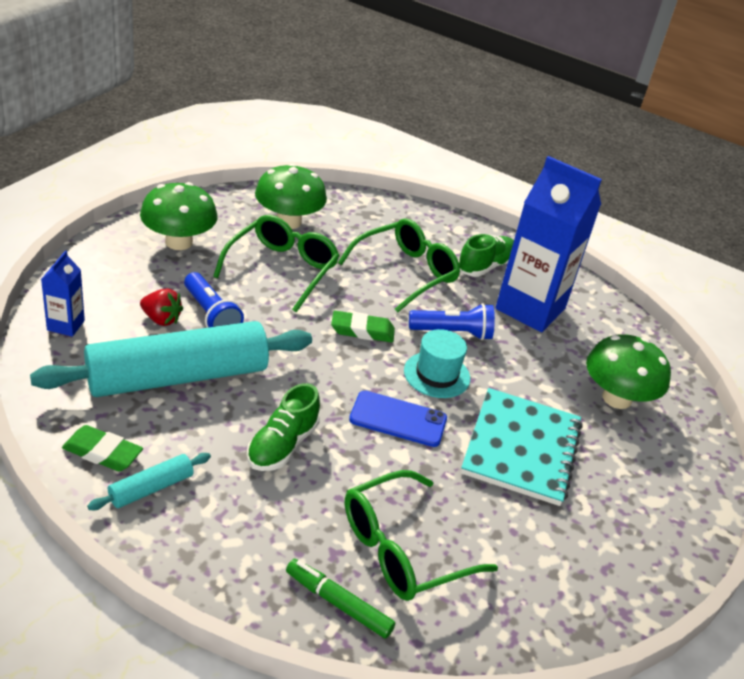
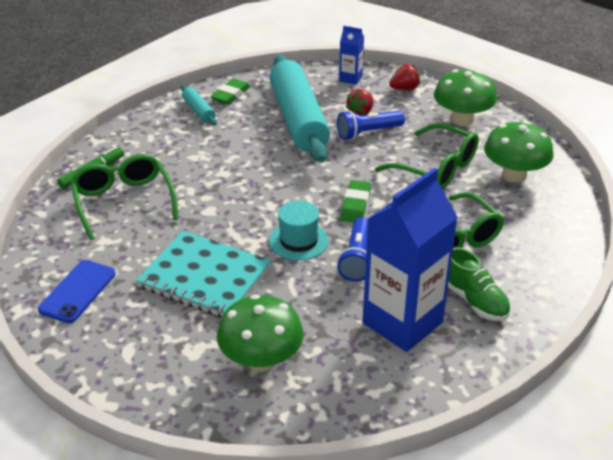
camera: 105 degrees right, 0 degrees up
(100, 279) = (404, 88): none -> red strawberry
(282, 445) = (226, 158): green shoe -> none
(398, 419) = (247, 213): blue phone -> blue phone (77, 291)

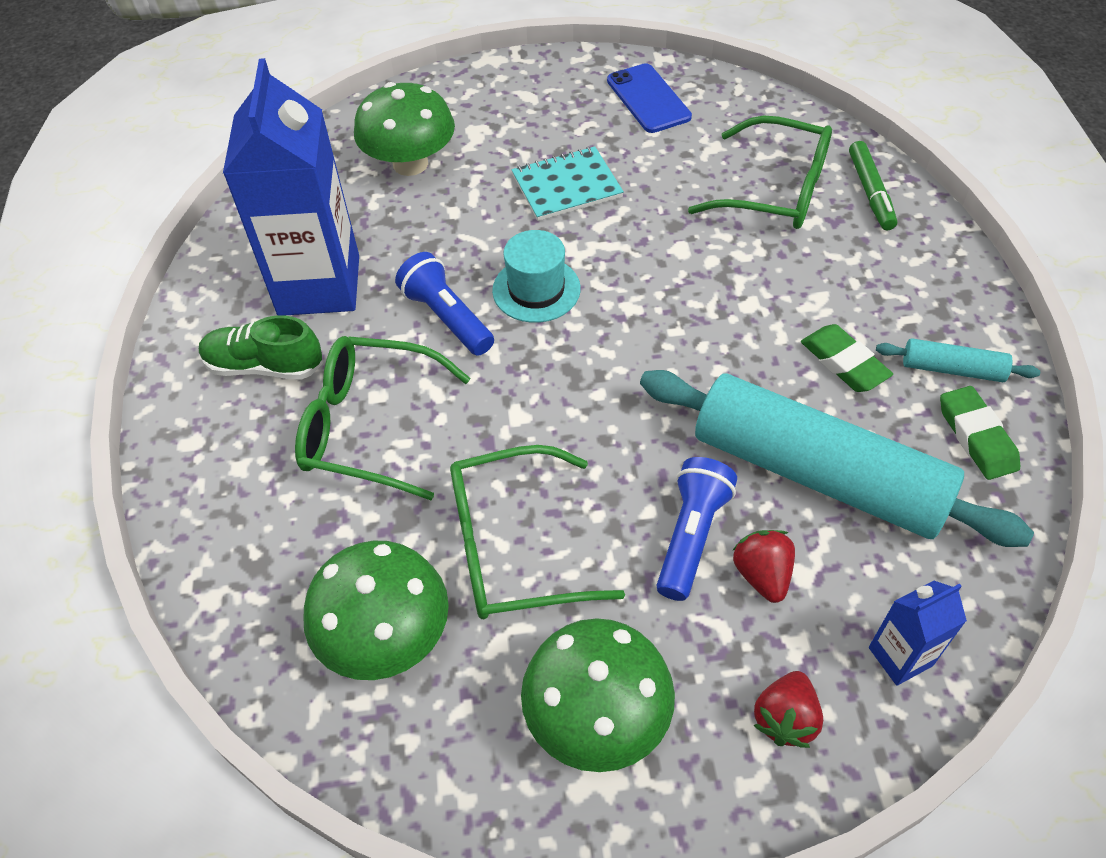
camera: 135 degrees right, 15 degrees up
(204, 277) = (566, 186): turquoise notebook -> turquoise notebook, size x0.66
(355, 205) = (539, 387): green eraser -> green eraser (844, 363)

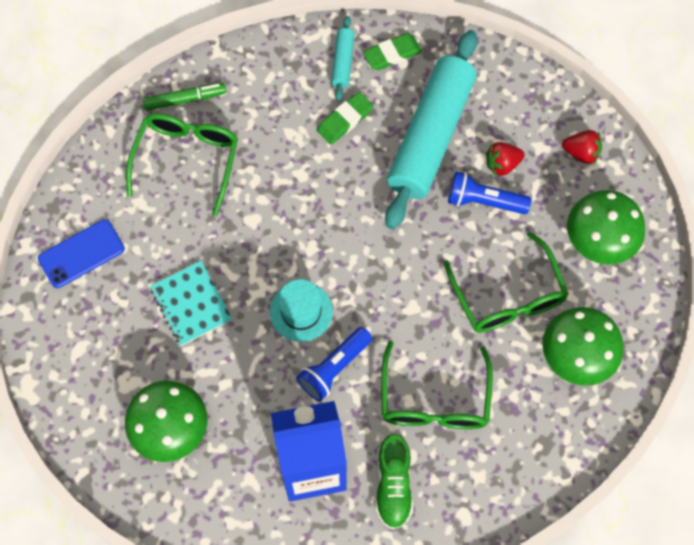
camera: 100 degrees left, 15 degrees up
(900, 656) = (537, 100): blue carton -> none

